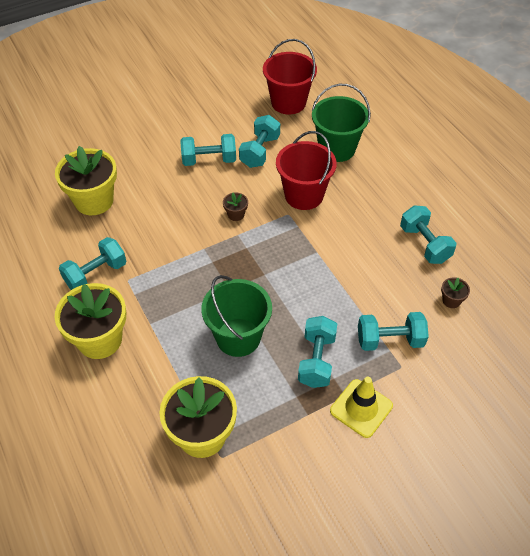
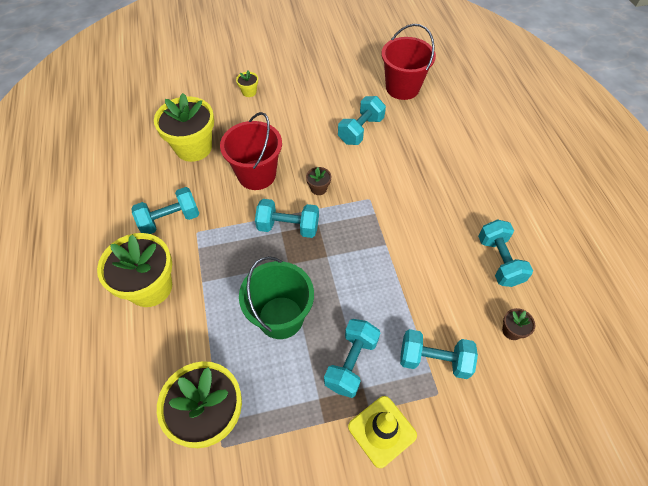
camera: 15 degrees right, 5 degrees up
(132, 135) = (249, 92): none -> yellow flower pot
(209, 160) = (310, 129): turquoise dumbbell -> turquoise dumbbell (288, 227)
(304, 195) = (390, 183): red bucket -> red bucket (256, 175)
(336, 149) = (436, 142): green bucket -> none

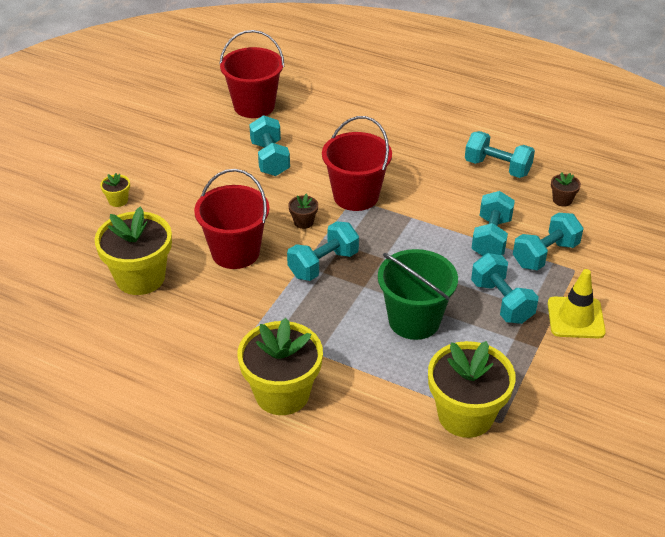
camera: 50 degrees left, 15 degrees down
(170, 220) = (215, 340): turquoise dumbbell -> turquoise dumbbell (491, 238)
(373, 198) = (356, 196): none -> red bucket

